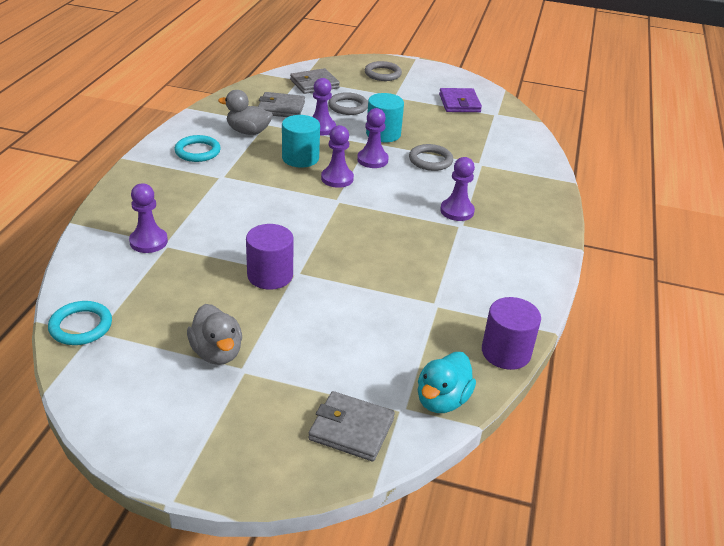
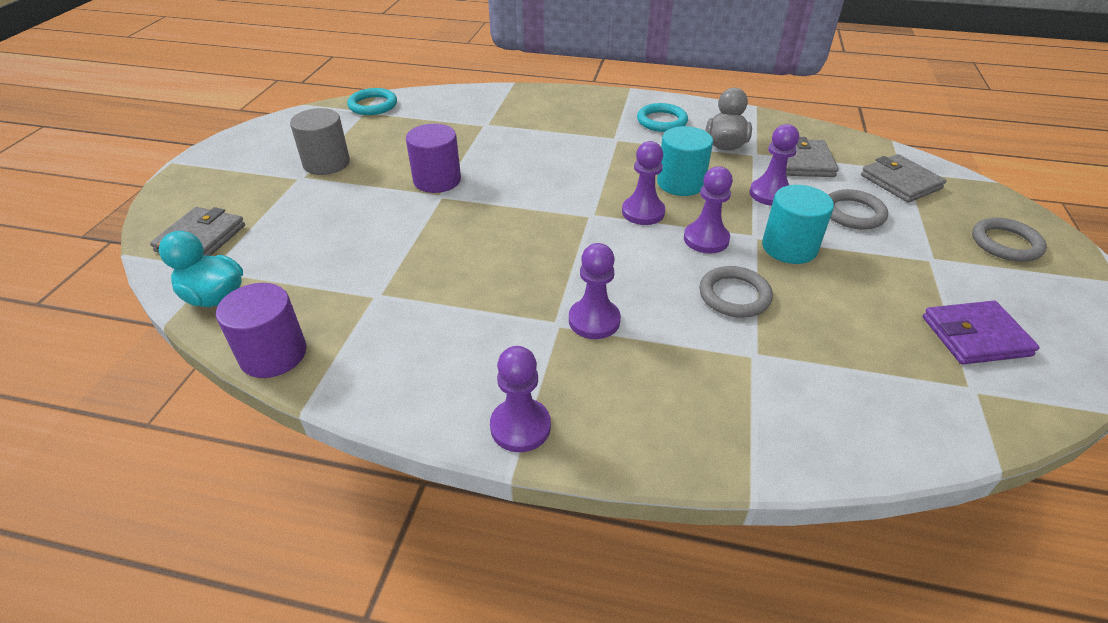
camera: 90 degrees right, 5 degrees up
(148, 241) = (489, 116): purple pawn -> purple pawn (520, 427)
(217, 352) = (326, 163): grey duck -> grey cylinder

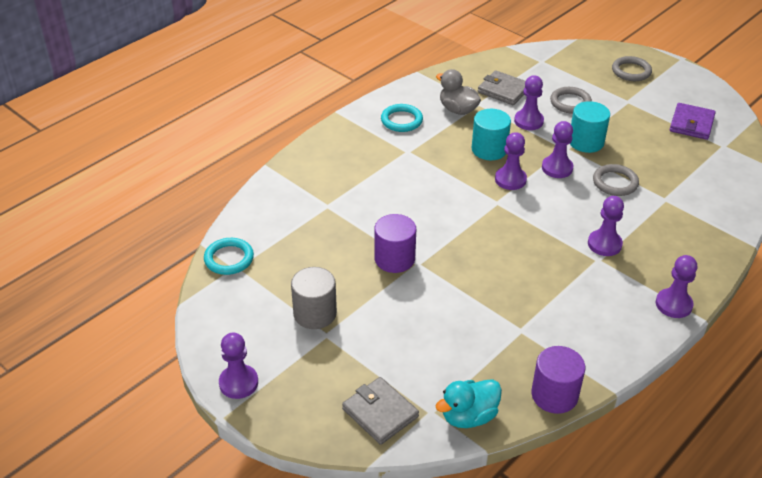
camera: 60 degrees left, 0 degrees up
(216, 156) = (238, 383): none -> purple pawn
(900, 182) = (552, 69): grey wallet -> none

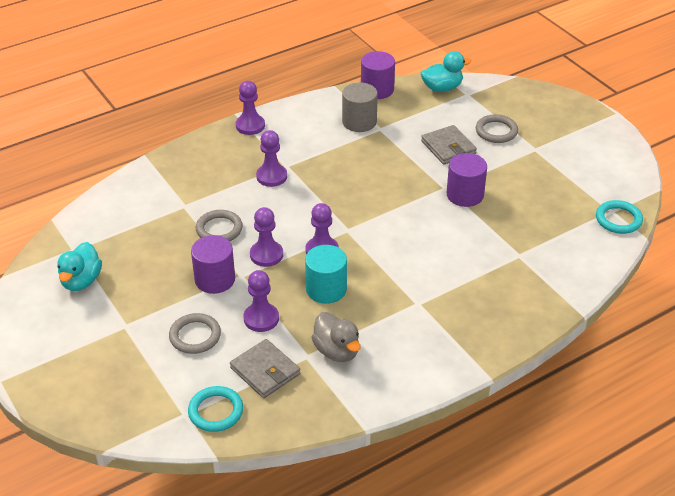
camera: 165 degrees left, 0 degrees up
(238, 383) = (605, 130): purple pawn -> none
(315, 313) = (542, 164): grey cylinder -> grey cylinder (359, 122)
(380, 413) = (503, 99): grey wallet -> grey wallet (448, 147)
(401, 120) = (411, 347): turquoise ring -> turquoise ring (216, 411)
(586, 142) = (215, 279): turquoise cylinder -> purple cylinder
(631, 71) = (82, 372): grey ring -> grey ring (496, 131)
(691, 124) = (81, 281): purple wallet -> turquoise duck

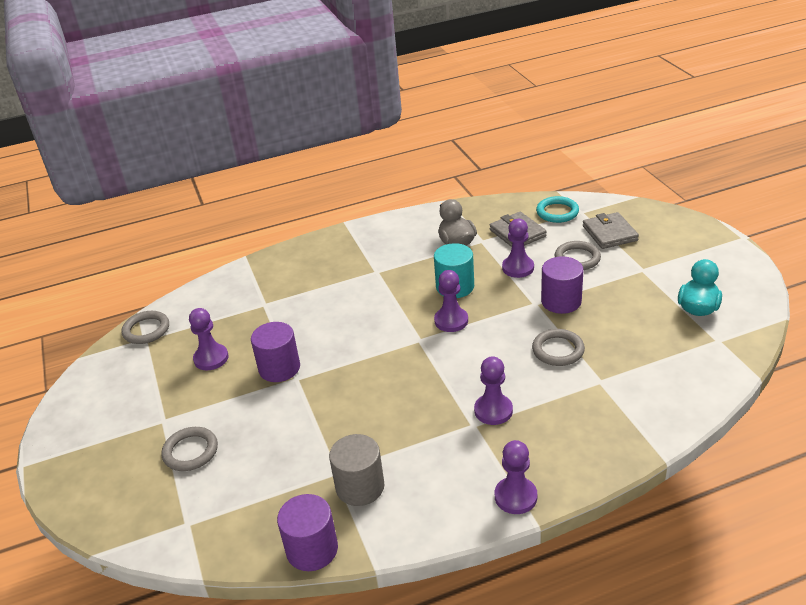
camera: 165 degrees left, 5 degrees down
(266, 255) = (508, 320): purple pawn -> purple pawn (211, 358)
(442, 88) = (215, 541): turquoise duck -> none
(448, 147) = (263, 432): grey wallet -> grey wallet (610, 233)
(618, 219) = (146, 330): turquoise ring -> grey ring

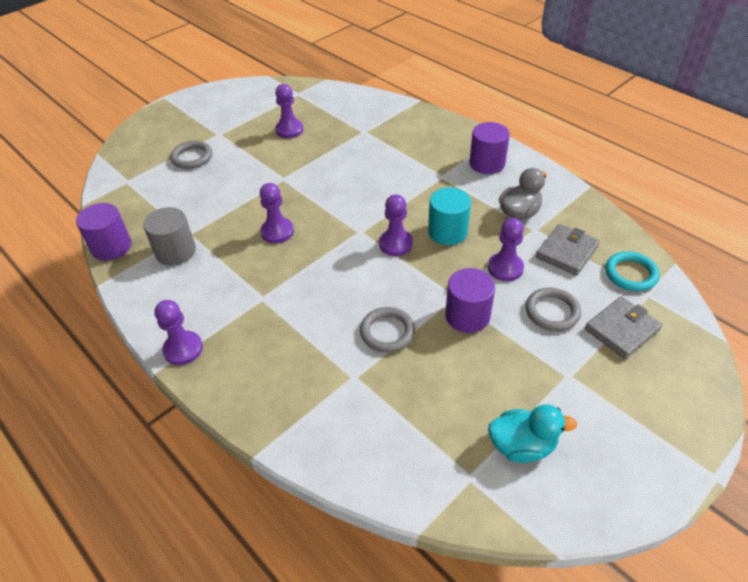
camera: 65 degrees right, 10 degrees up
(146, 330) = (308, 90): grey ring -> none
(279, 368) = (291, 166): purple cylinder -> purple cylinder (487, 164)
(493, 410) = (284, 306): purple pawn -> purple pawn (277, 232)

